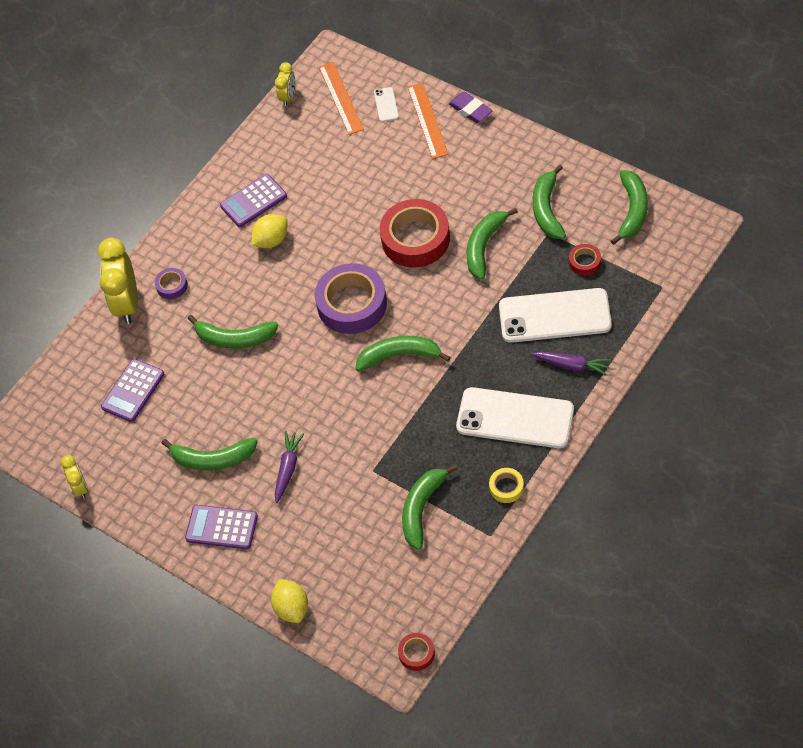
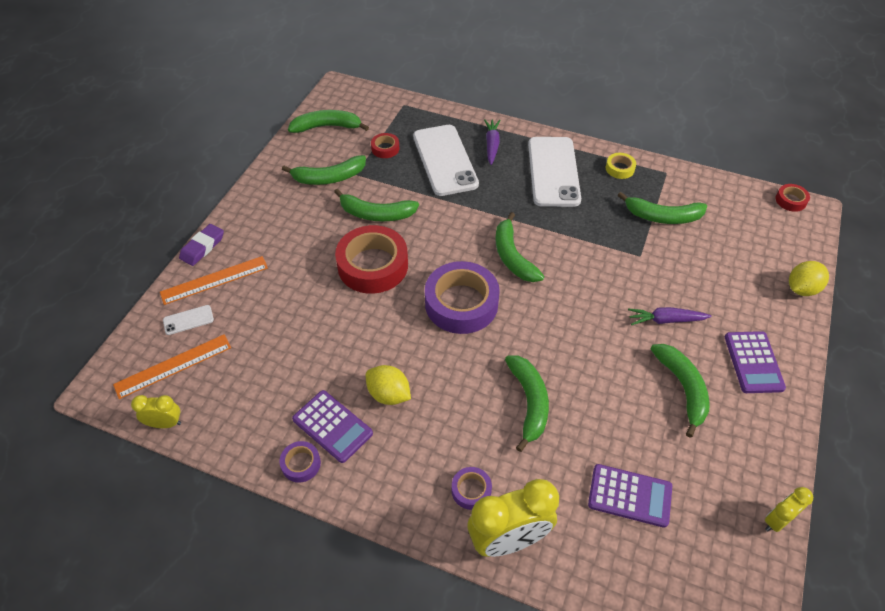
camera: 110 degrees left, 5 degrees down
(227, 180) = (301, 464): none -> purple tape

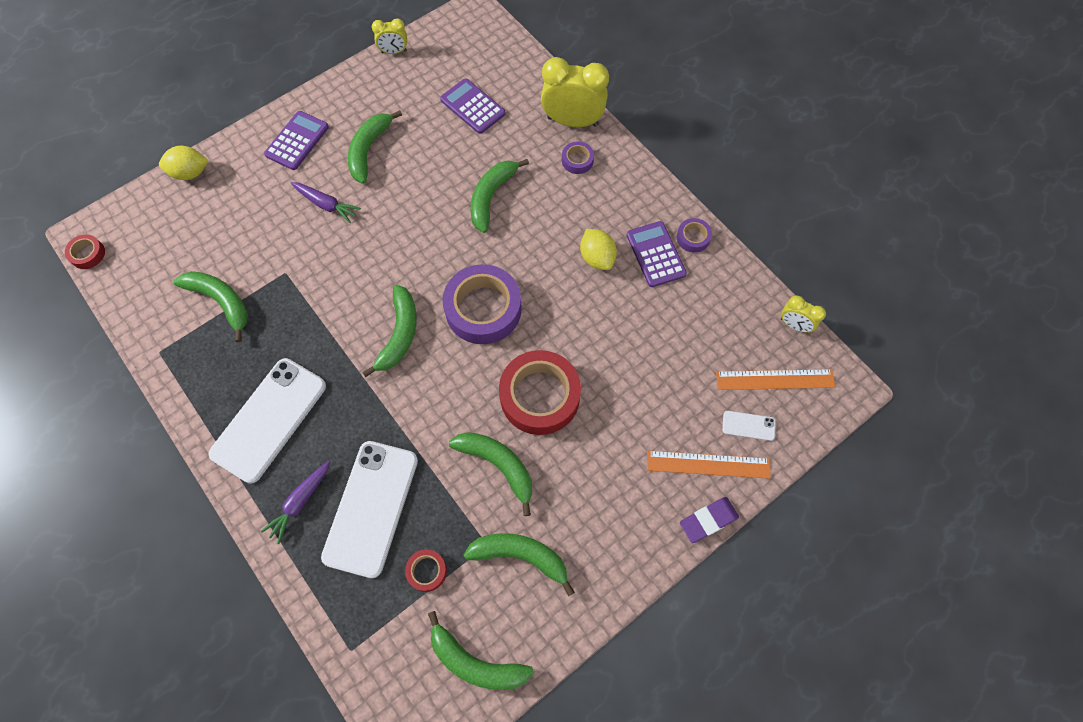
camera: 150 degrees left, 15 degrees up
(620, 169) = (198, 384): yellow tape -> none

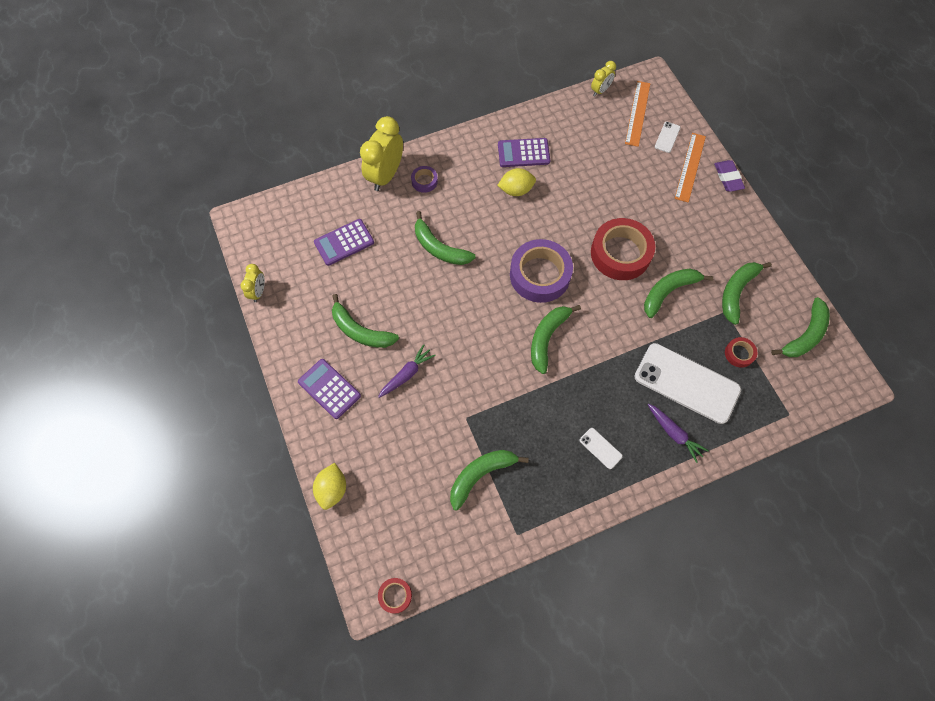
camera: 75 degrees left, 0 degrees up
(269, 419) = (600, 448): white phone -> white phone, size x0.42
(399, 334) = (547, 338): green banana -> green banana turned 90 degrees counterclockwise
(693, 238) = (516, 127): purple tape -> none

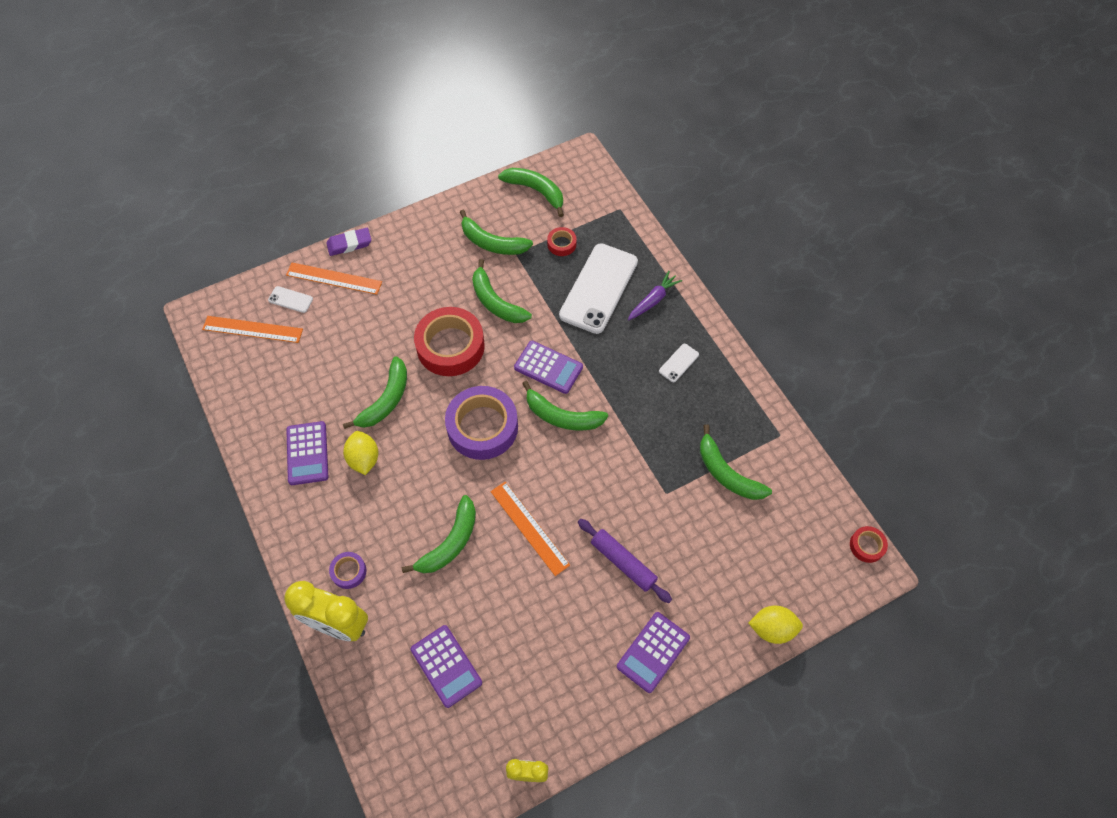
camera: 95 degrees left, 5 degrees down
(360, 331) = (573, 625): green banana -> green banana (386, 400)
(406, 374) = (623, 562): purple carrot -> purple rolling pin
(445, 305) = (529, 527): none -> orange ruler
(597, 331) = (548, 367): none -> purple calculator
(600, 90) = (213, 369): yellow clock -> none

